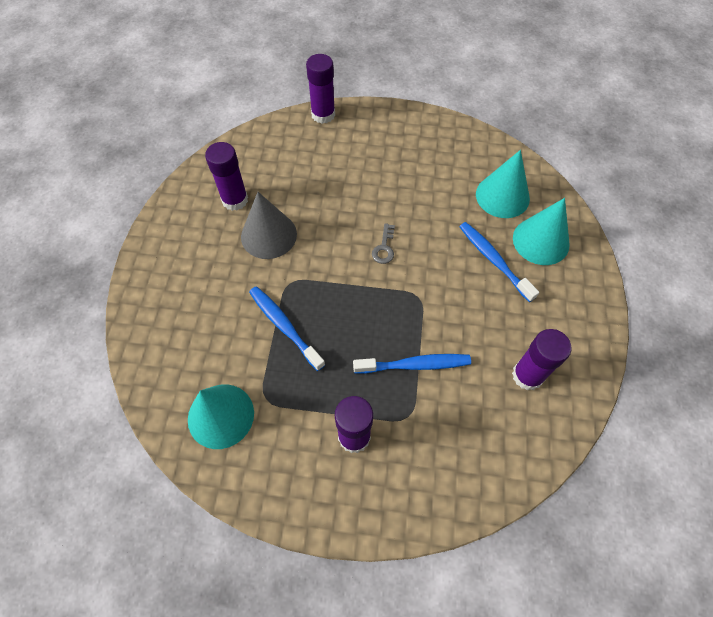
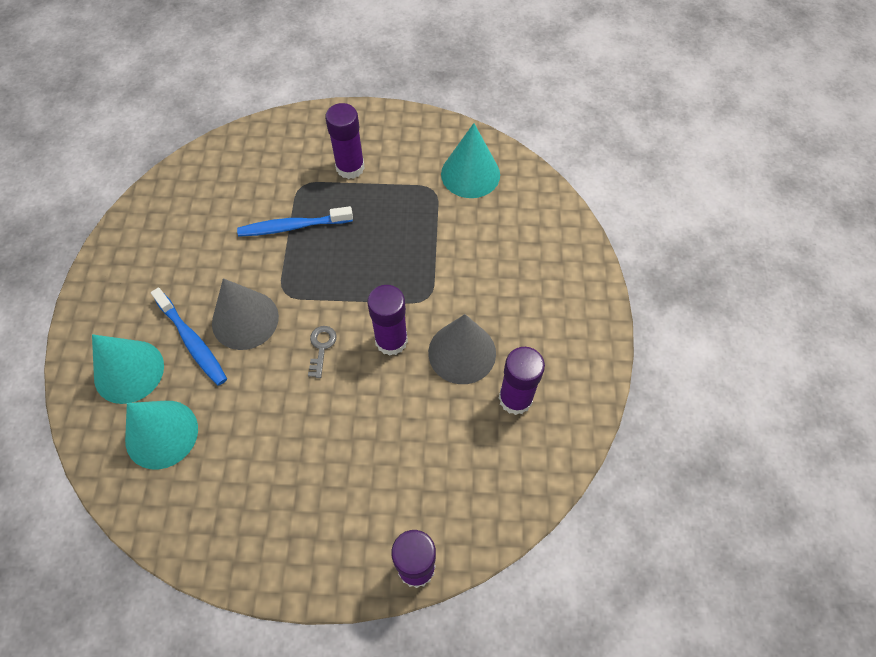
camera: 175 degrees right, 0 degrees up
(284, 326) = (426, 252): blue toothbrush -> none
(451, 275) = (245, 320): none -> grey cone
(527, 375) = (184, 225): purple glue stick -> purple glue stick (391, 340)

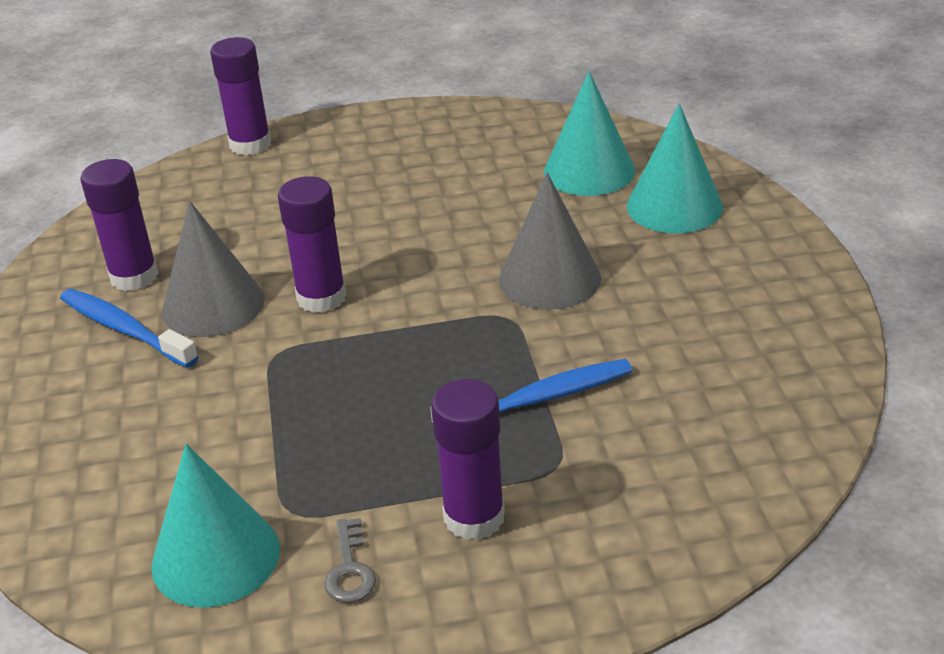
camera: 170 degrees right, 25 degrees down
(192, 342) = (610, 245): blue toothbrush -> blue toothbrush (124, 329)
(321, 347) = (422, 273): grey key -> grey key (350, 569)

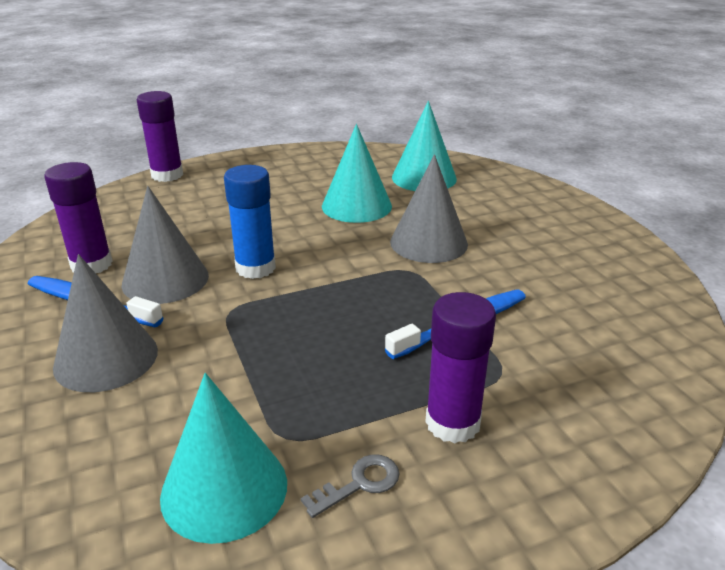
camera: 15 degrees left, 5 degrees down
(129, 400) = (106, 358): none -> grey cone
(321, 298) = (255, 268): purple glue stick -> blue glue stick
(350, 569) = (359, 484): grey key -> grey key turned 105 degrees counterclockwise
(674, 206) = (494, 194): turquoise cone -> turquoise cone (356, 206)

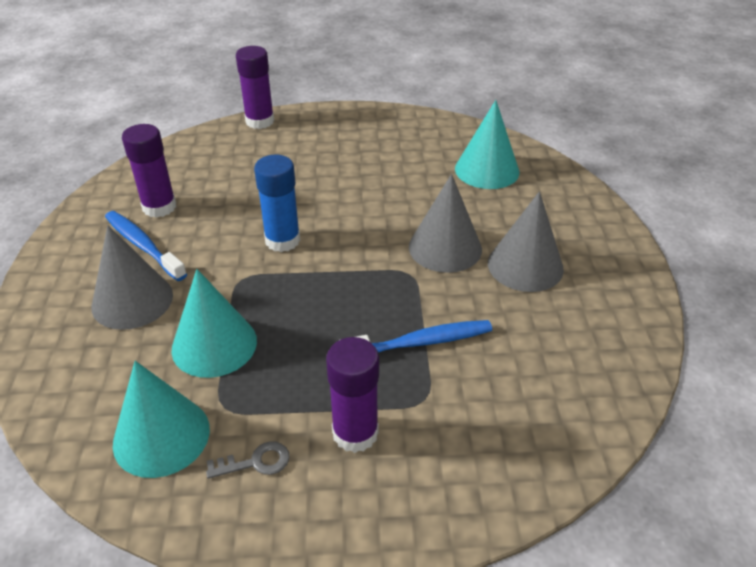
camera: 20 degrees right, 10 degrees up
(165, 279) = (207, 235): grey cone -> grey cone (525, 265)
(356, 206) = (404, 191): turquoise cone -> turquoise cone (214, 344)

